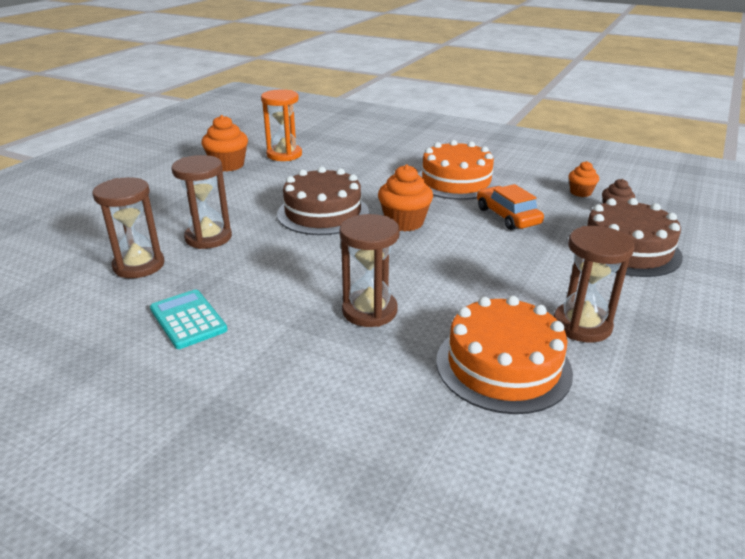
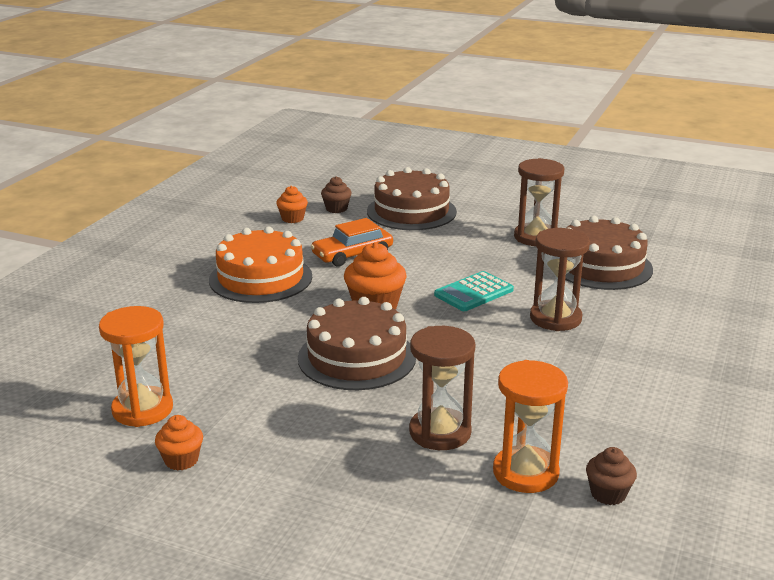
camera: 95 degrees left, 5 degrees down
(88, 296) = (608, 494): none -> brown cupcake
(139, 265) = (525, 473): brown hourglass -> orange hourglass
(188, 319) = (616, 412): turquoise calculator -> turquoise calculator (474, 292)
(228, 165) = (181, 460): orange cupcake -> orange cupcake, size x0.60
(503, 365) = (601, 266): orange cake -> brown cake

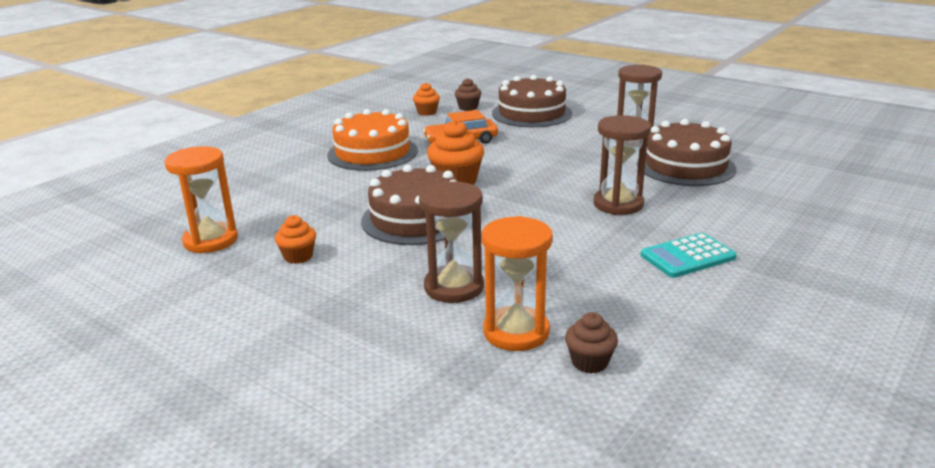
camera: 15 degrees right, 0 degrees up
(181, 460) = (214, 283): orange cupcake -> orange cupcake (298, 256)
(474, 292) = (552, 177): turquoise calculator -> turquoise calculator (687, 256)

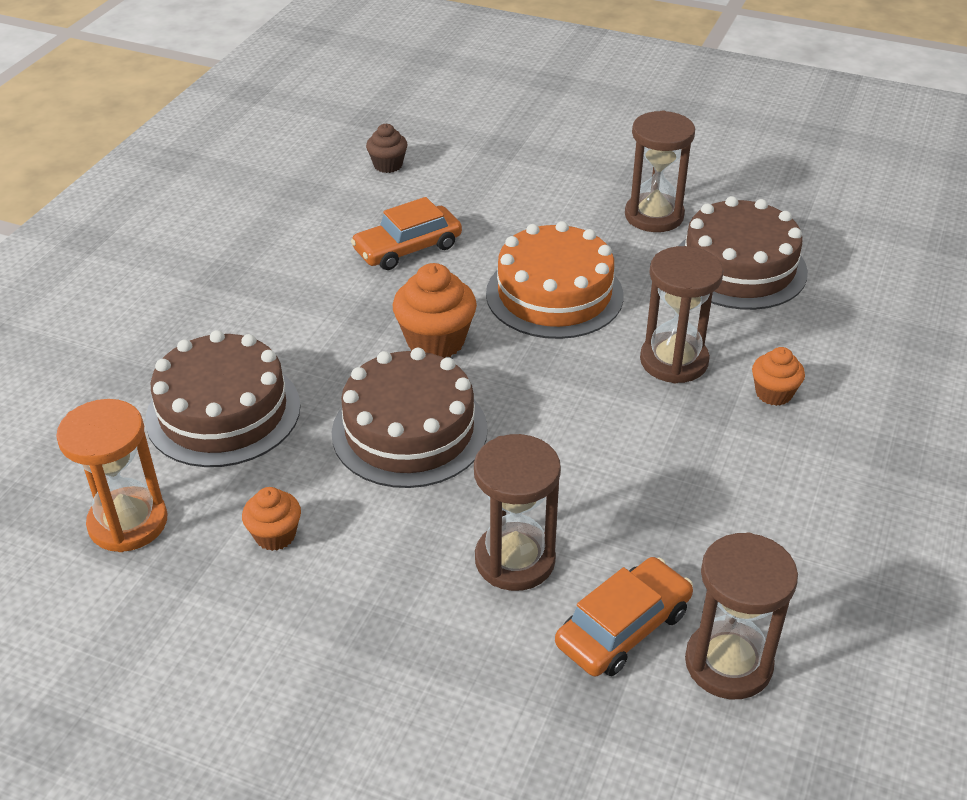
camera: 15 degrees left, 15 degrees up
(372, 153) = (284, 291): orange cake -> orange cake (554, 294)
(427, 112) = (328, 183): orange cupcake -> orange cupcake (773, 393)
(516, 332) = (623, 628): orange hourglass -> orange car
(531, 113) = (488, 170): brown cake -> brown cake (223, 412)
(589, 362) = (728, 663): brown cupcake -> brown hourglass
(687, 256) = (790, 452): turquoise calculator -> none

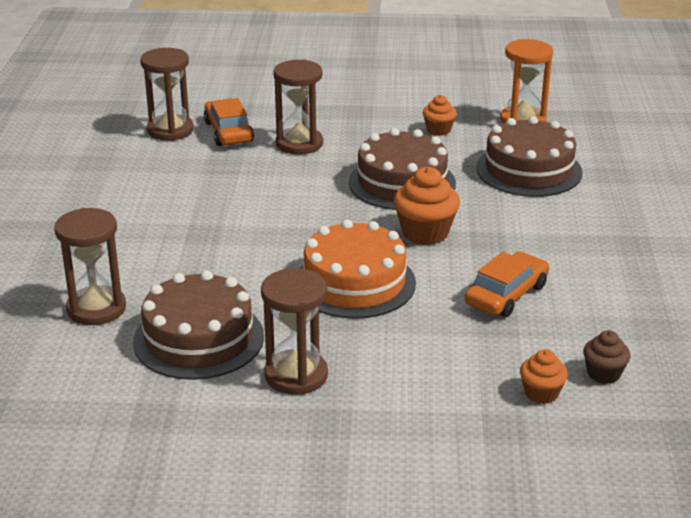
camera: 160 degrees right, 10 degrees down
(623, 628) = (228, 132): orange car -> orange car turned 135 degrees clockwise
(674, 361) = (237, 254): brown hourglass -> brown hourglass (96, 309)
(773, 393) = (157, 248): orange cupcake -> orange cupcake (541, 393)

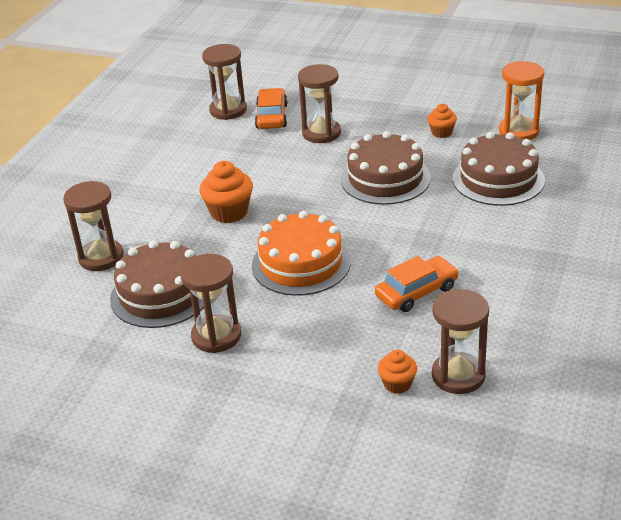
camera: 20 degrees right, 5 degrees up
(425, 233) = (380, 226): orange cupcake -> orange cupcake (229, 212)
(603, 374) = (458, 375): brown cupcake -> brown hourglass

